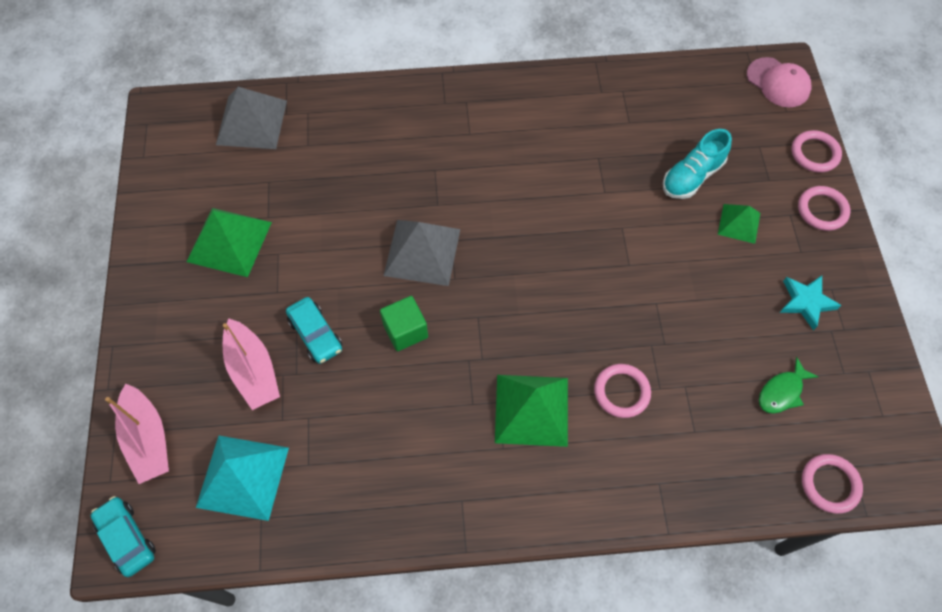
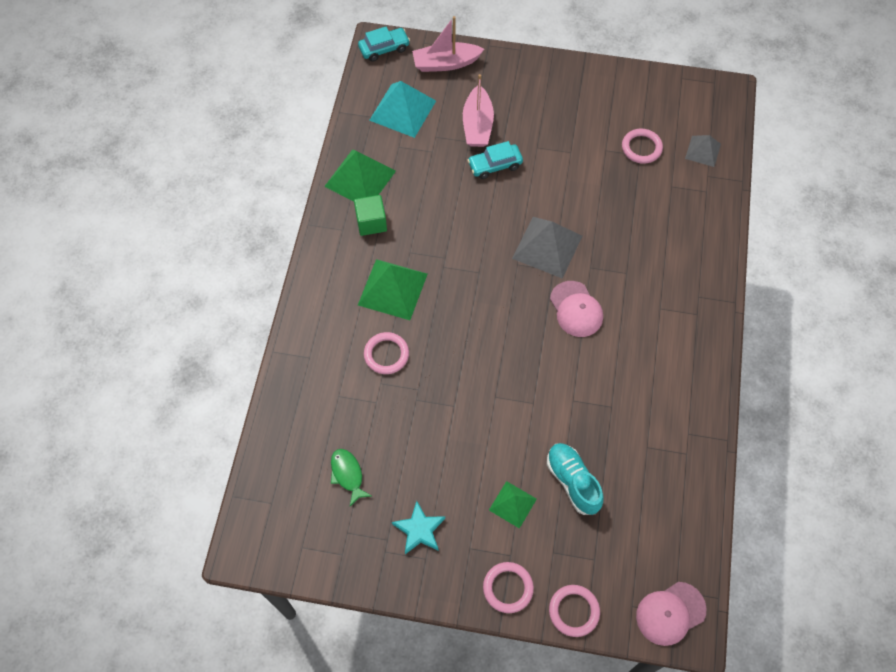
camera: 105 degrees right, 0 degrees up
(229, 241) = (589, 123): green pyramid -> green pyramid (360, 178)
(251, 122) = (703, 151): grey pyramid -> grey pyramid, size x0.58
(253, 370) = (477, 125): pink boat -> pink boat turned 75 degrees counterclockwise
(405, 331) = (481, 222): green cube -> green cube (371, 222)
(495, 208) = (576, 309): none -> pink cap
(830, 484) = (264, 479): pink ring -> pink ring (641, 148)

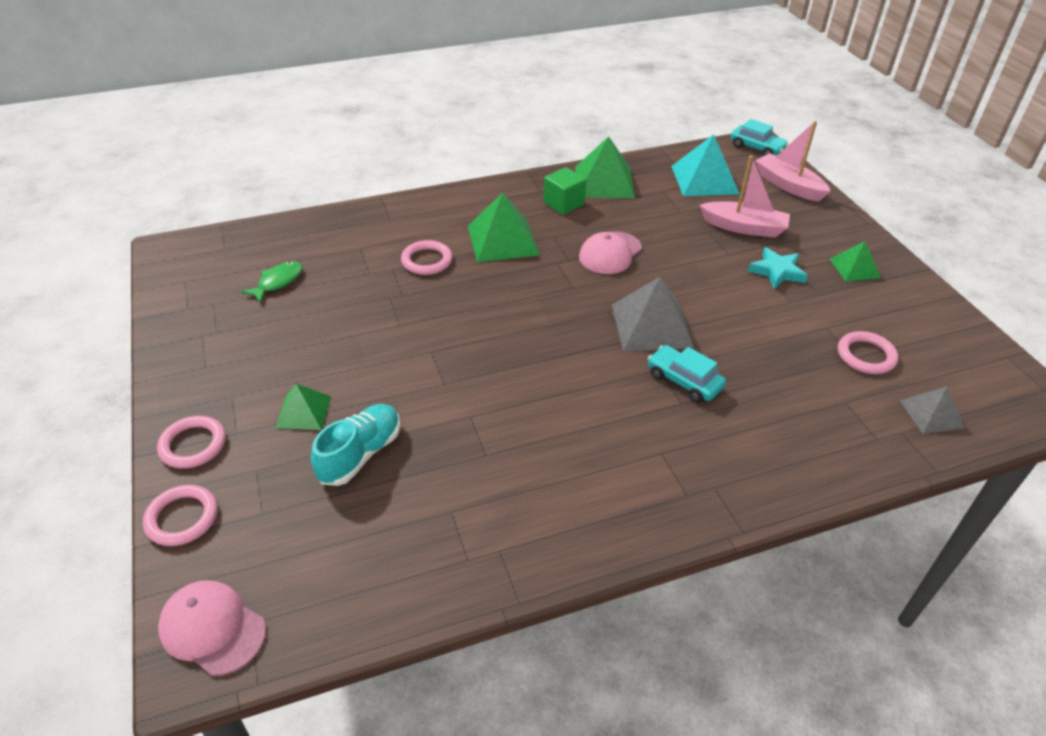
camera: 60 degrees right, 20 degrees down
(419, 530) = (238, 350): turquoise star -> turquoise star (777, 271)
(477, 125) = (744, 227): pink boat -> pink boat turned 135 degrees counterclockwise
(495, 165) = (710, 254): turquoise car -> turquoise car (684, 381)
(560, 93) = (854, 268): none -> green pyramid
(576, 309) = (593, 376): pink cap -> pink cap (610, 253)

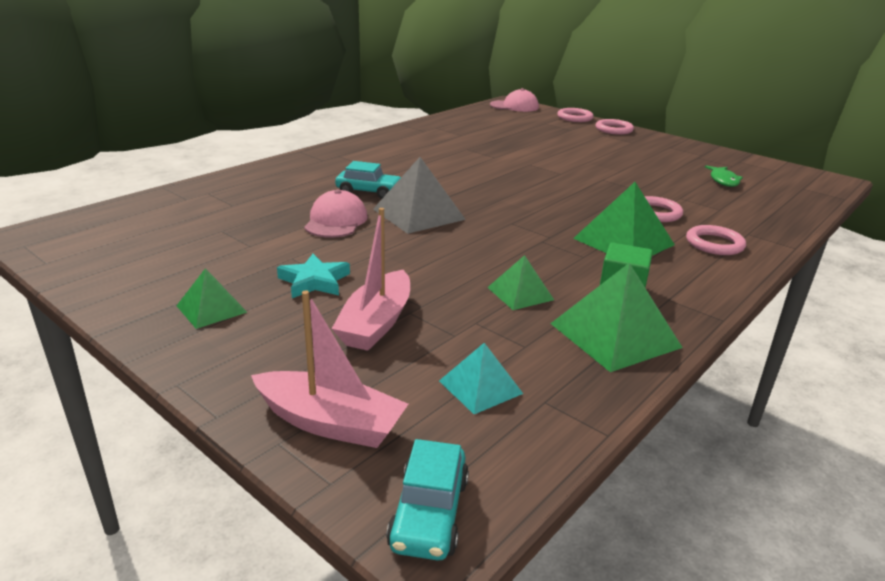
camera: 150 degrees right, 15 degrees down
(303, 411) = (586, 144): green pyramid -> green pyramid (520, 293)
(360, 454) = (531, 139): turquoise shoe -> none
(610, 253) = (509, 255): pink cap -> pink cap (336, 221)
(704, 179) = (480, 387): turquoise pyramid -> turquoise pyramid, size x0.58
(744, 227) = (376, 323): pink boat -> pink boat turned 60 degrees counterclockwise
(757, 148) = (429, 513): turquoise car -> turquoise car turned 90 degrees counterclockwise
(866, 356) = (209, 233): pink ring -> pink ring (714, 244)
(931, 414) = (155, 211): grey pyramid -> none

